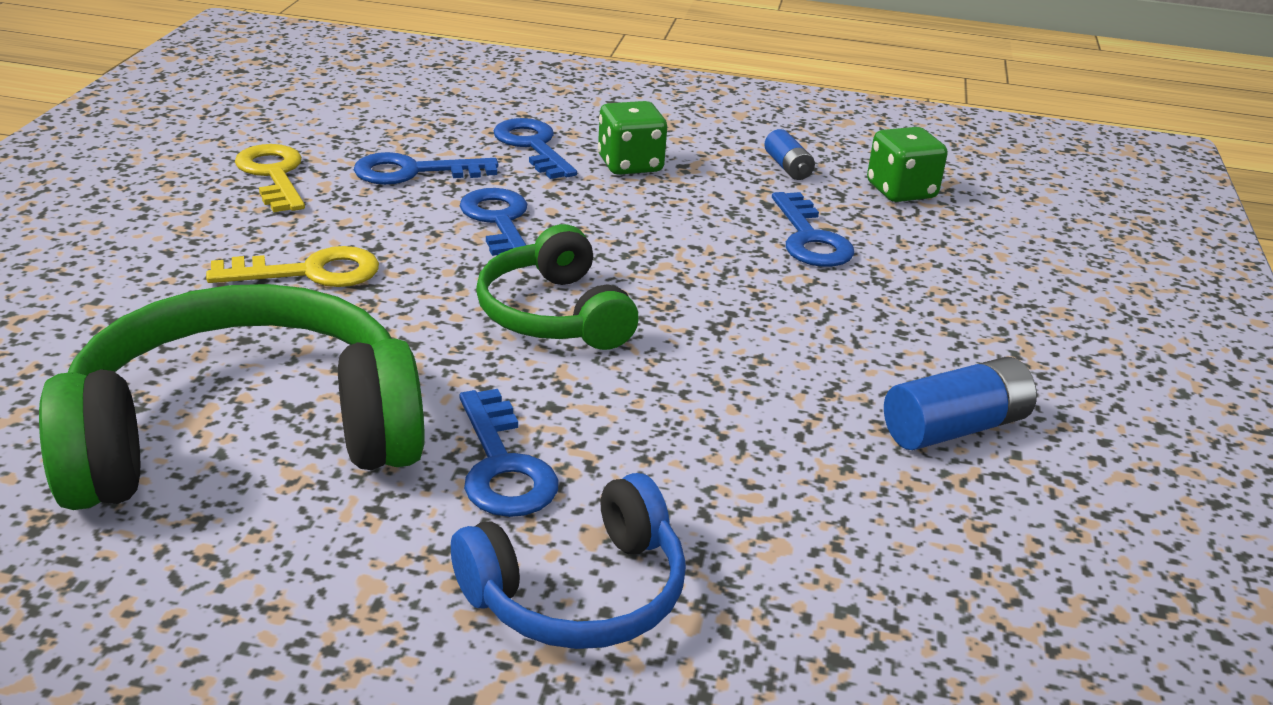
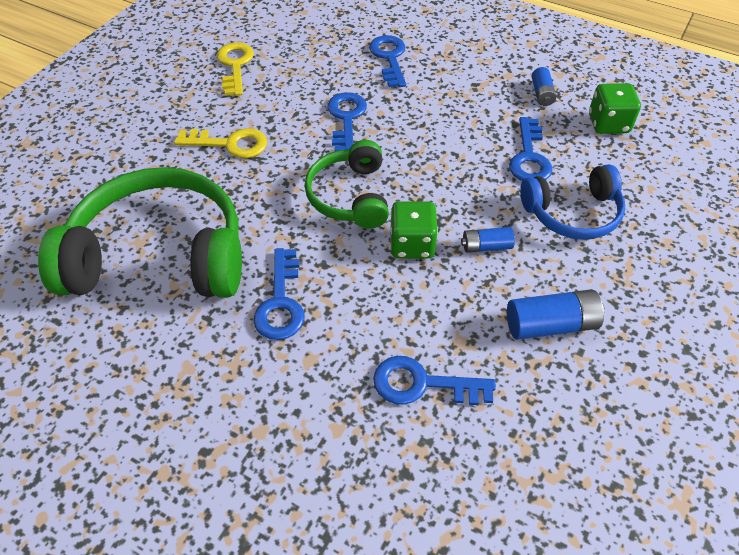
camera: 20 degrees right, 20 degrees up
(414, 172) = (313, 72): blue key -> blue key (423, 384)
(579, 593) = (287, 397): blue headphones -> blue headphones (573, 213)
(630, 165) = (442, 80): green dice -> green dice (412, 244)
(804, 349) = (486, 246): none -> blue battery

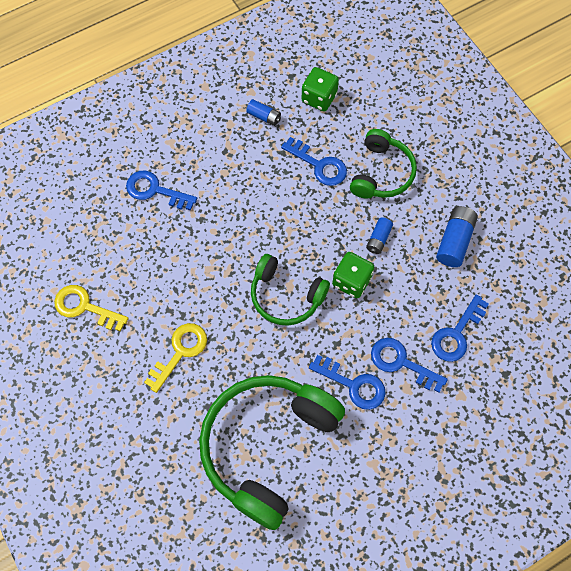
camera: 60 degrees left, 15 degrees up
(346, 119) = (205, 258): blue key -> blue key (401, 363)
(573, 213) = (381, 173): blue headphones -> green headphones

